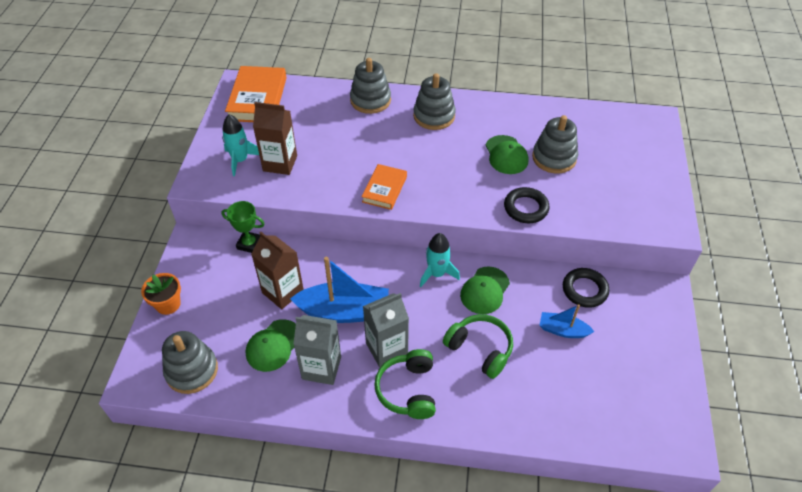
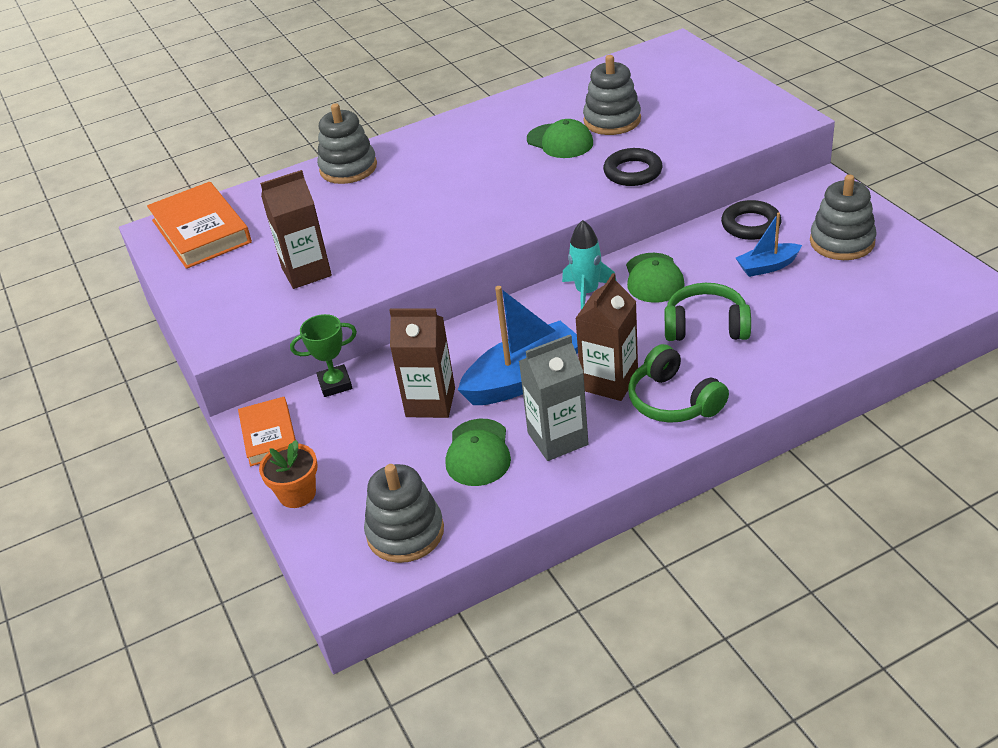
camera: 30 degrees left, 10 degrees down
(240, 160) = (250, 294): turquoise rocket -> none
(384, 189) = (462, 232): orange book -> orange book (269, 435)
(386, 349) = (609, 382): grey carton -> brown carton
(434, 116) = (440, 147): grey stacking toy -> grey stacking toy (842, 242)

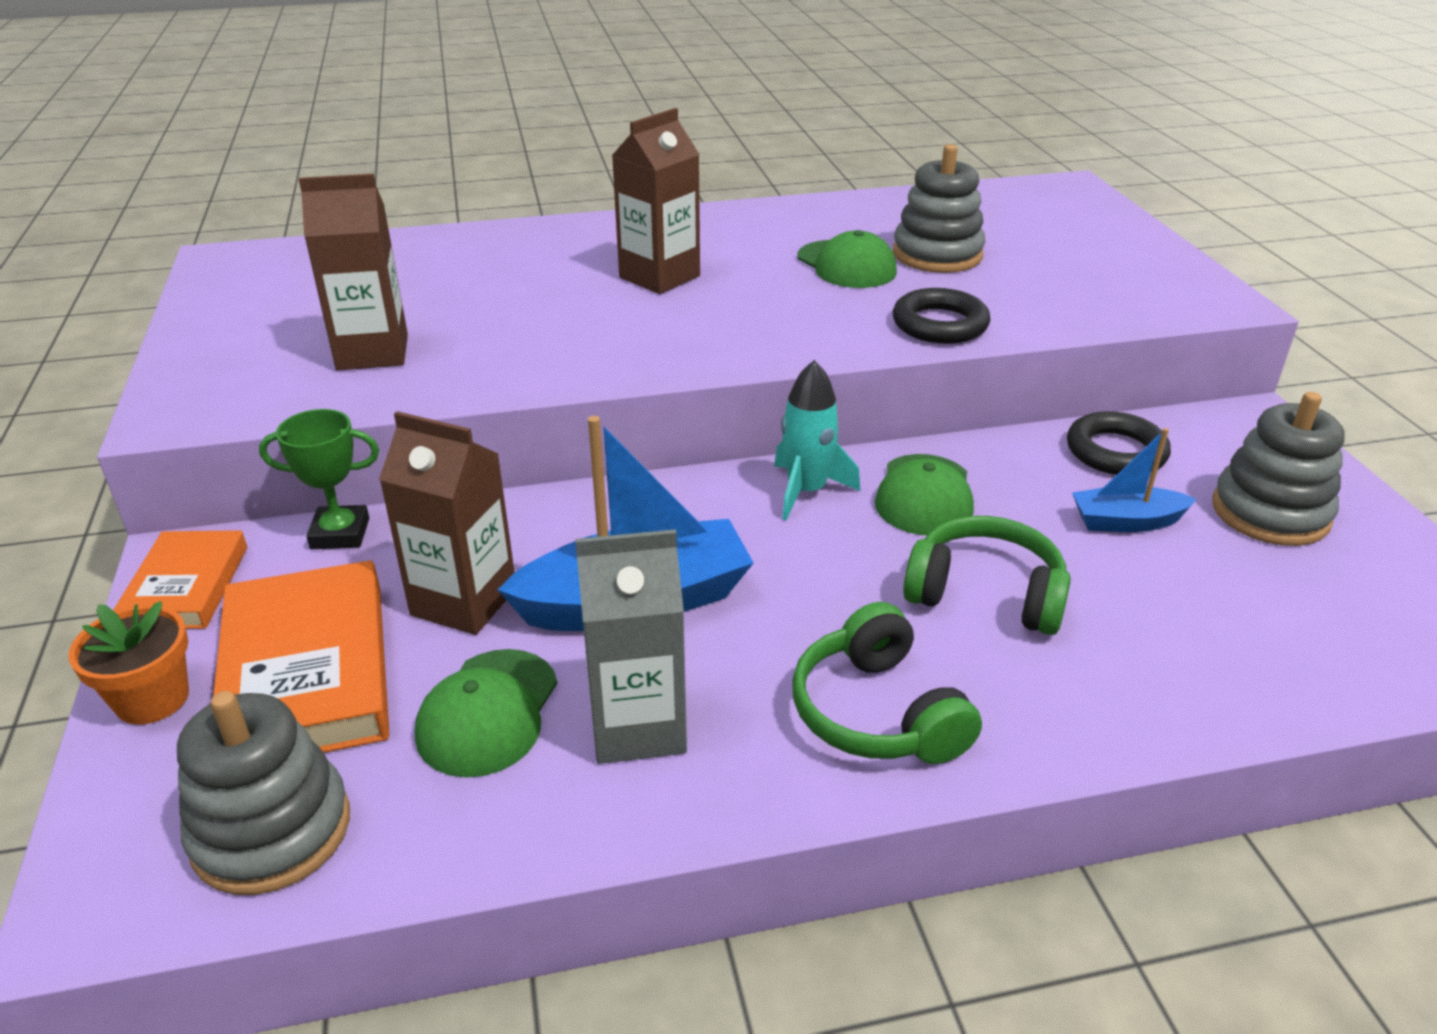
camera: 10 degrees right, 5 degrees down
(201, 231) = (276, 272): orange book -> orange book (307, 673)
(348, 168) = (528, 239): grey stacking toy -> none
(609, 382) = (777, 646): brown carton -> brown carton (659, 277)

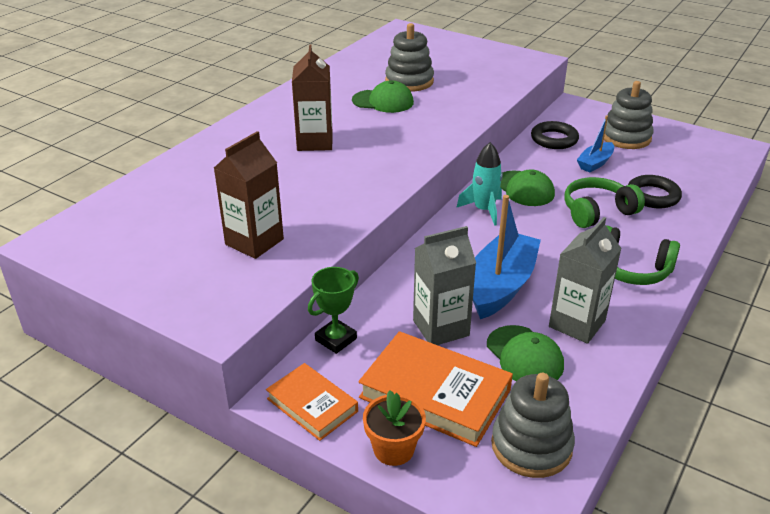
camera: 45 degrees left, 0 degrees up
(464, 601) = (441, 328): brown carton -> grey carton
(939, 324) = (464, 111): black ring -> black ring (653, 196)

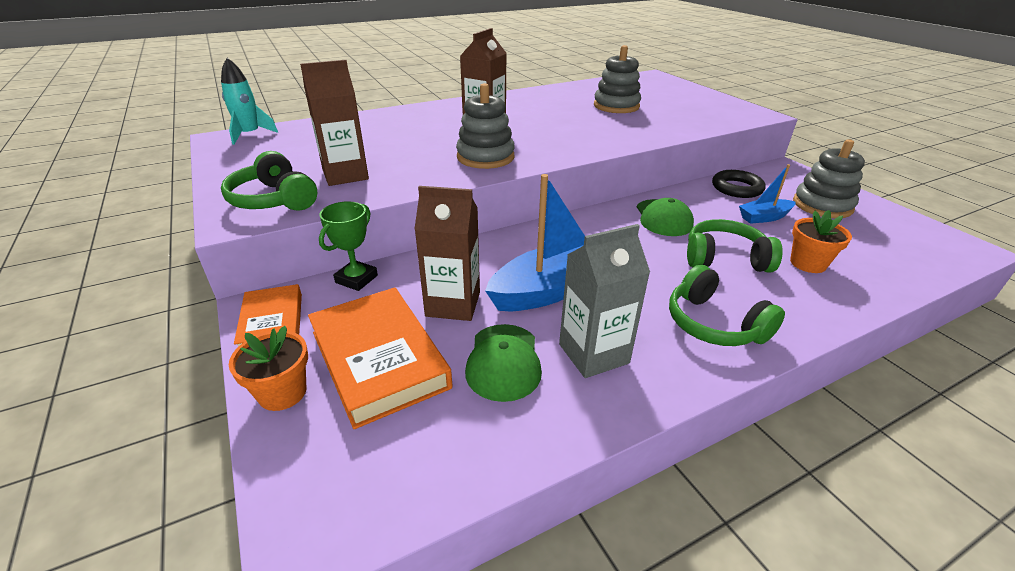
camera: 30 degrees right, 0 degrees up
(224, 291) = (274, 200): none -> green headphones
(336, 339) = (356, 279): green trophy -> green trophy turned 45 degrees counterclockwise
(383, 101) = (576, 114): green cap -> none
(441, 328) = (453, 304): grey carton -> brown carton
(484, 210) = (604, 223): turquoise rocket -> turquoise rocket (250, 135)
(531, 446) = (407, 458): grey stacking toy -> grey stacking toy (485, 157)
(653, 196) = (808, 263): black ring -> orange flower pot

